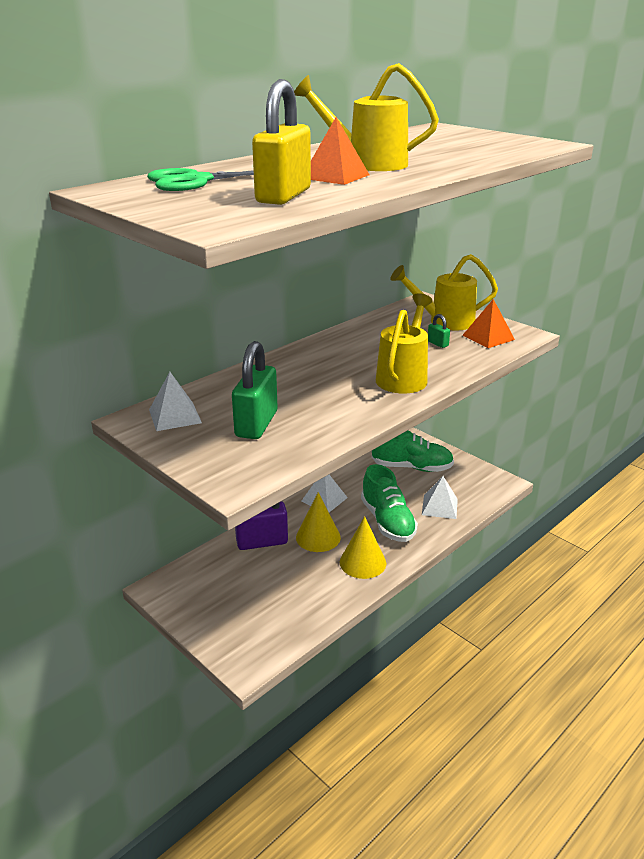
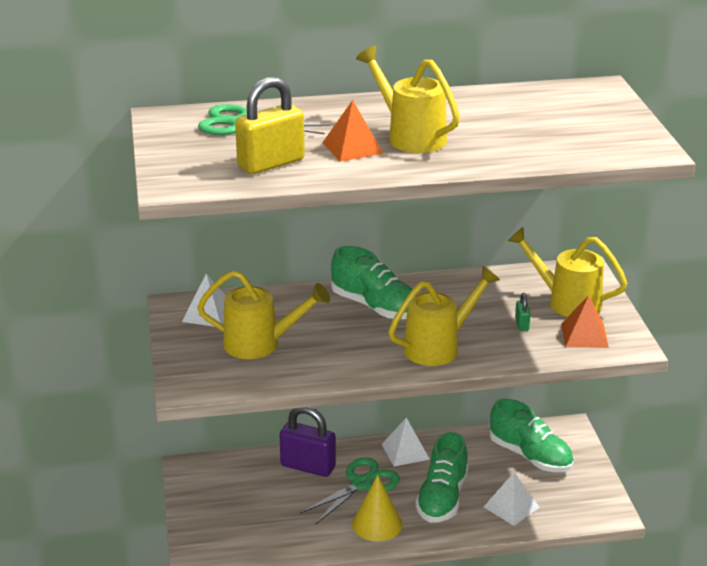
camera: 35 degrees right, 0 degrees up
(256, 424) = (260, 344): green padlock -> yellow watering can
(315, 366) = (376, 307): none -> green shoe
(318, 537) = (361, 484): yellow cone -> green scissors

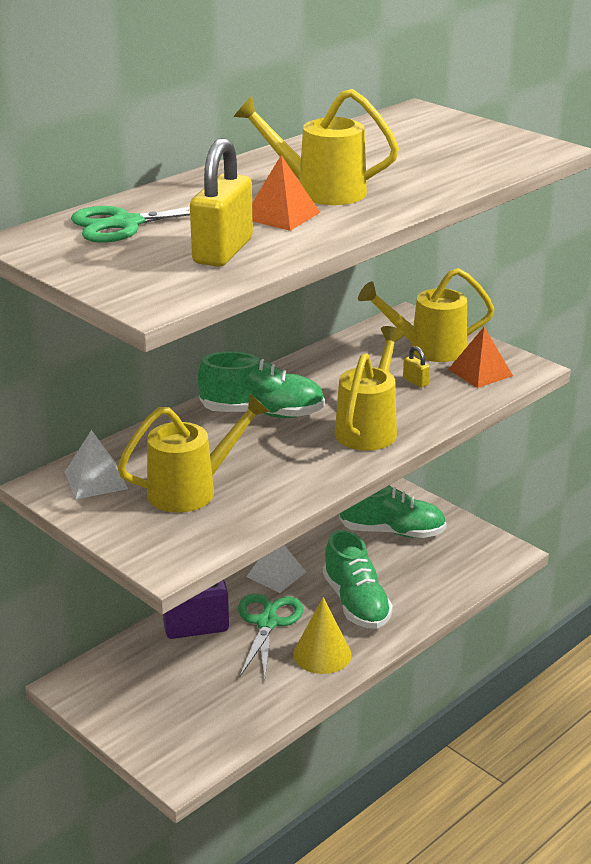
camera: 35 degrees left, 0 degrees up
(511, 507) = (424, 584): white pyramid -> none
(522, 324) = (415, 381): green padlock -> yellow padlock

